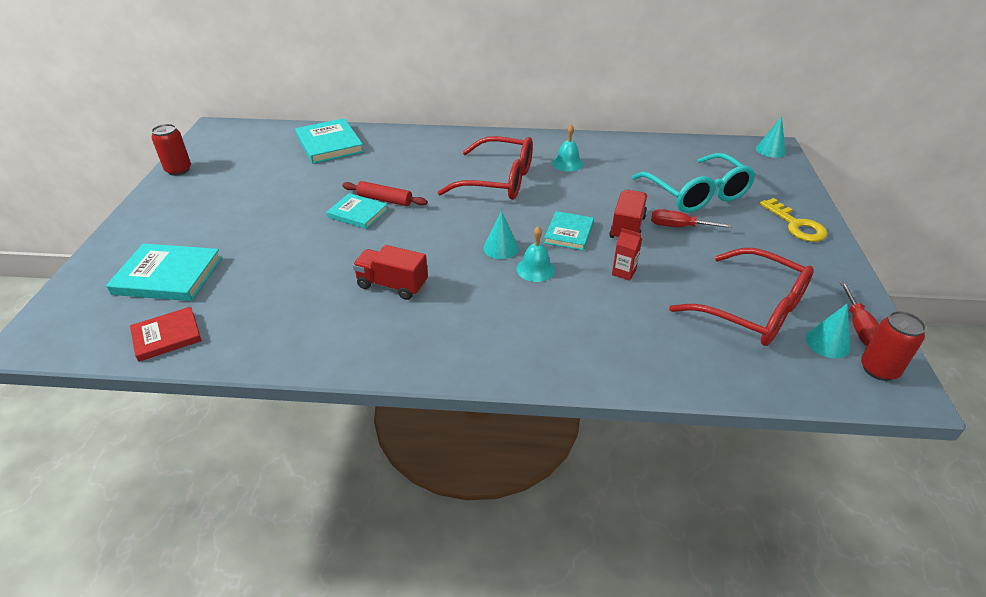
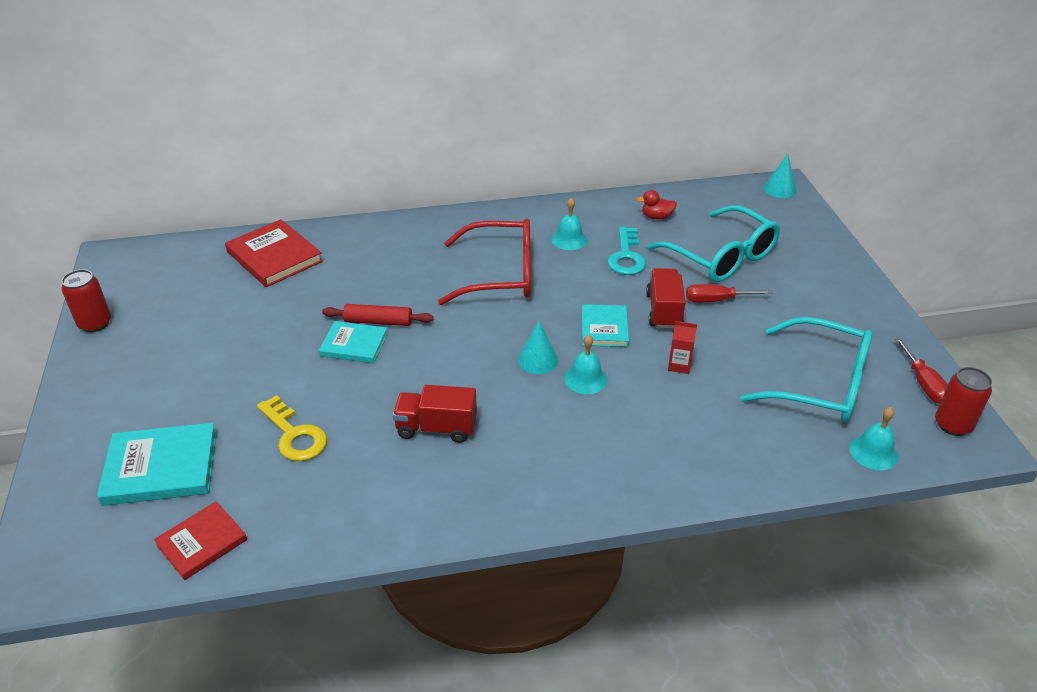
camera: 15 degrees left, 0 degrees up
(329, 144) = (274, 256): turquoise book -> red book
(611, 182) = (626, 257): none -> turquoise key
(650, 157) = (656, 217): none -> red duck
(751, 309) = (818, 384): red glasses -> turquoise glasses
(786, 378) = (873, 452): none -> turquoise bell
(796, 225) = (832, 278): yellow key -> yellow key (294, 435)
(827, 343) = (899, 406): turquoise cone -> none

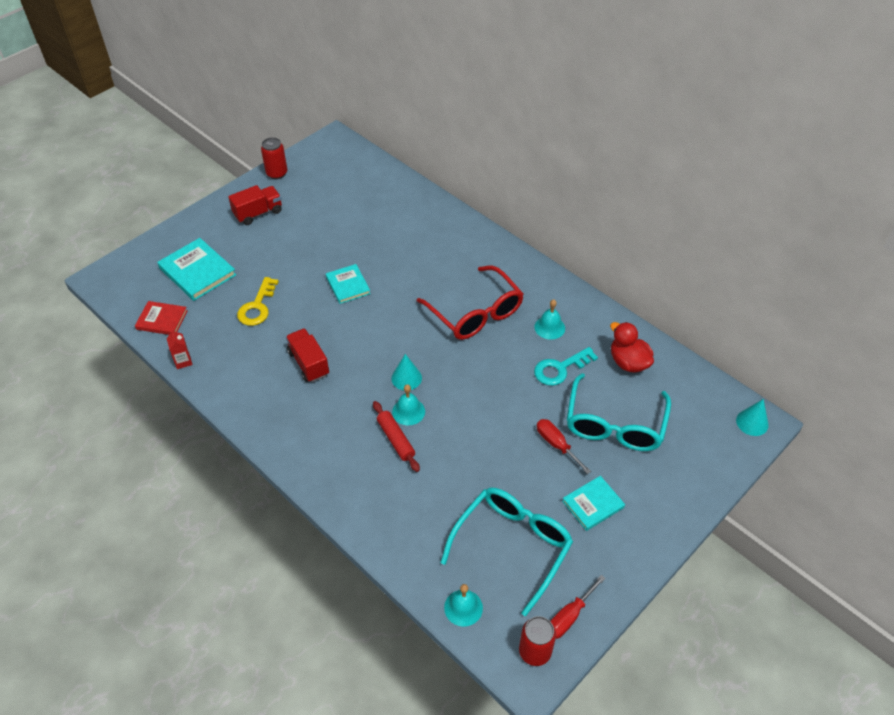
camera: 55 degrees right, 10 degrees up
(274, 256) = (395, 201): red book -> none
(378, 321) = (377, 283): red rolling pin -> red rolling pin (396, 439)
(604, 328) = (468, 396): turquoise book -> turquoise book (593, 504)
(656, 217) = (628, 362): red duck -> red duck, size x1.62
(663, 311) = (516, 419): red truck -> red truck (258, 213)
(679, 365) = (464, 455): red carton -> red carton (183, 361)
(818, 384) = (512, 546): turquoise glasses -> turquoise glasses turned 135 degrees counterclockwise

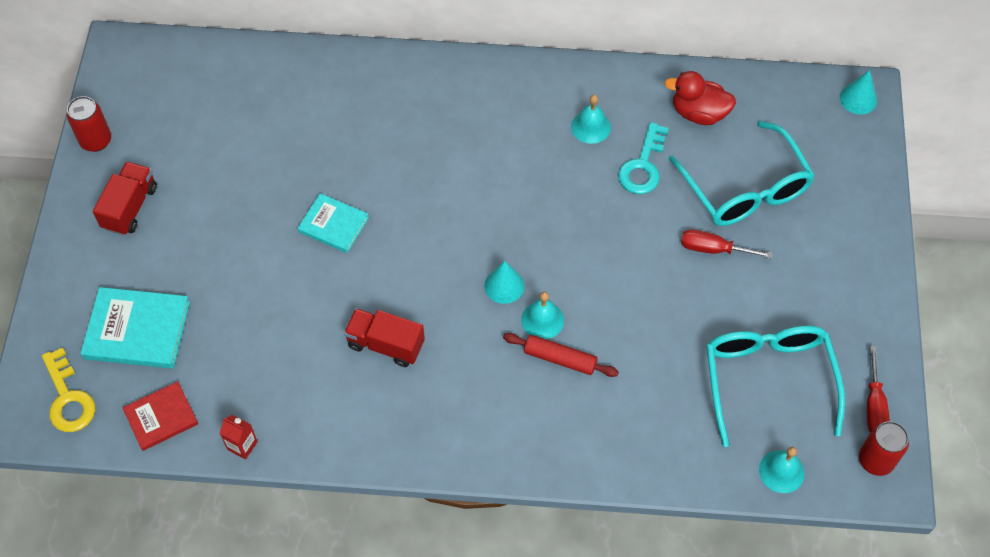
camera: 40 degrees left, 10 degrees up
(257, 307) = (257, 322): yellow key -> yellow key (68, 398)
(475, 312) = (501, 162): red glasses -> none
(593, 504) = (798, 284): turquoise book -> none

